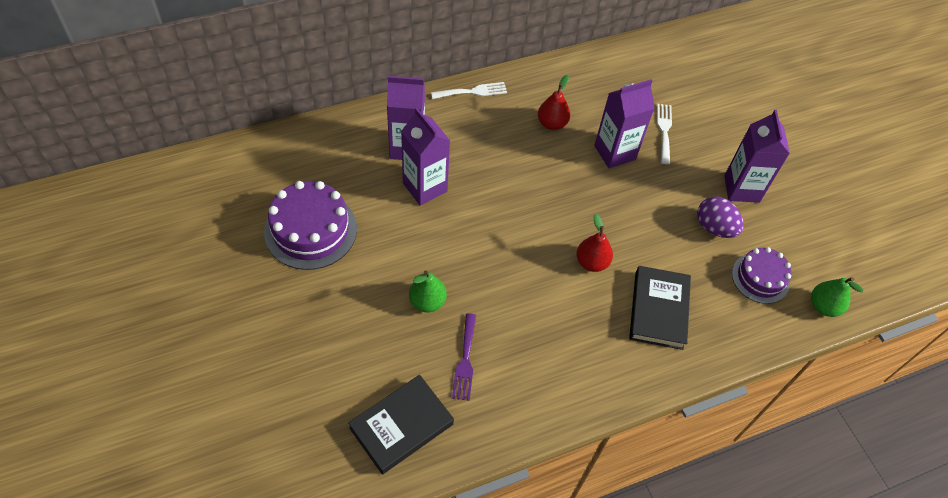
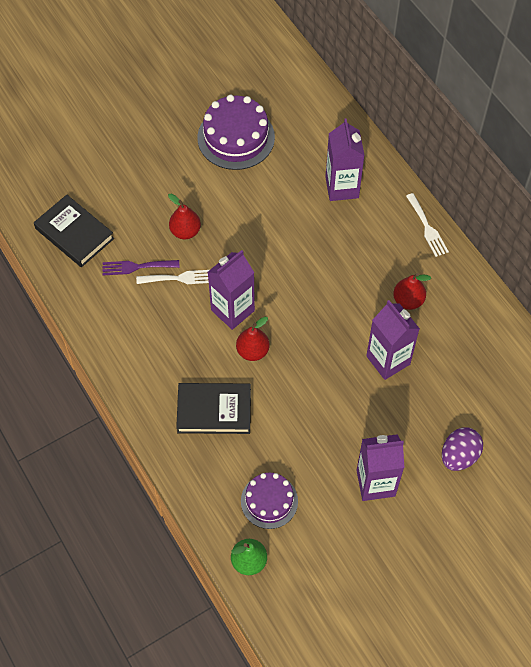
camera: 85 degrees right, 5 degrees up
(425, 187) = (301, 209): purple carton -> purple carton (232, 310)
(427, 302) = (185, 231): green pear -> red pear
(664, 130) = (432, 405): white fork -> white fork (179, 278)
(714, 228) = (319, 457): purple egg -> purple egg (459, 456)

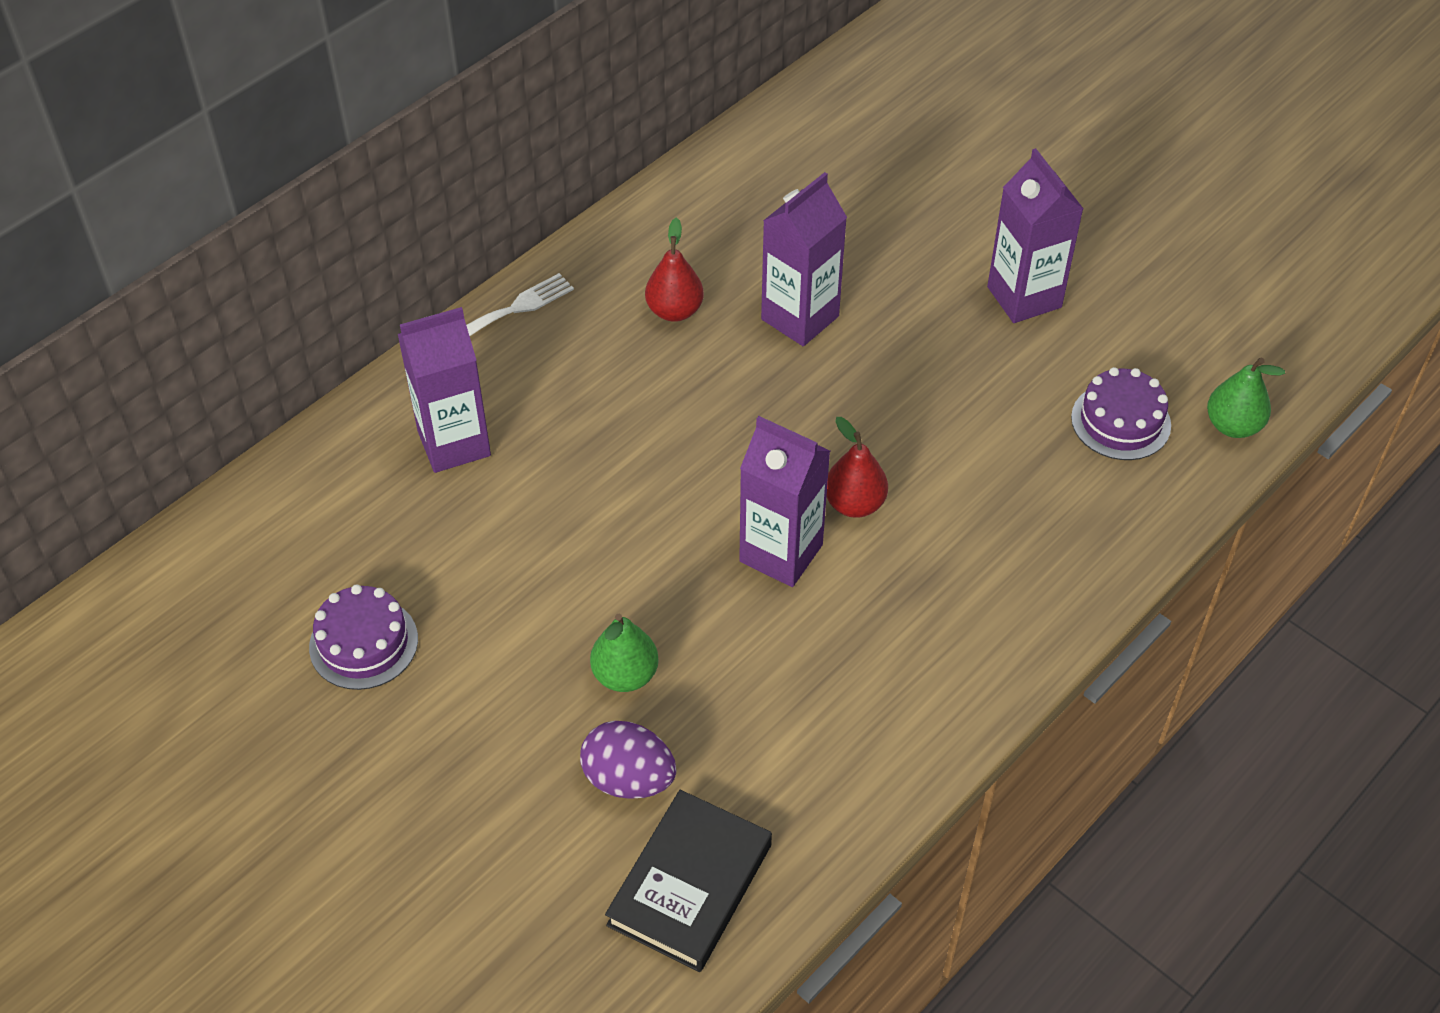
camera: 105 degrees left, 10 degrees down
(136, 267) = (737, 740): purple fork -> none
(179, 278) = (739, 657): white fork -> none
(185, 231) = (625, 675): red pear -> green pear
(214, 410) = (994, 533): black book -> none
(236, 137) = (363, 643): purple cake -> purple cake, size x0.63
(459, 456) = (933, 210): purple egg -> purple egg (629, 779)

